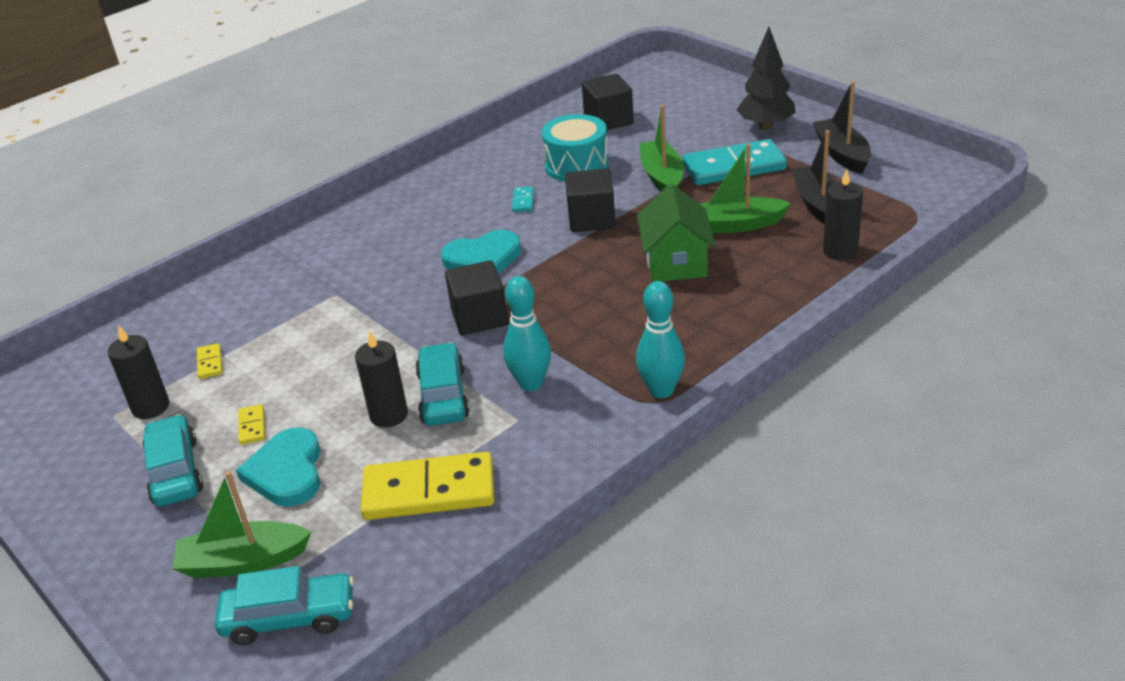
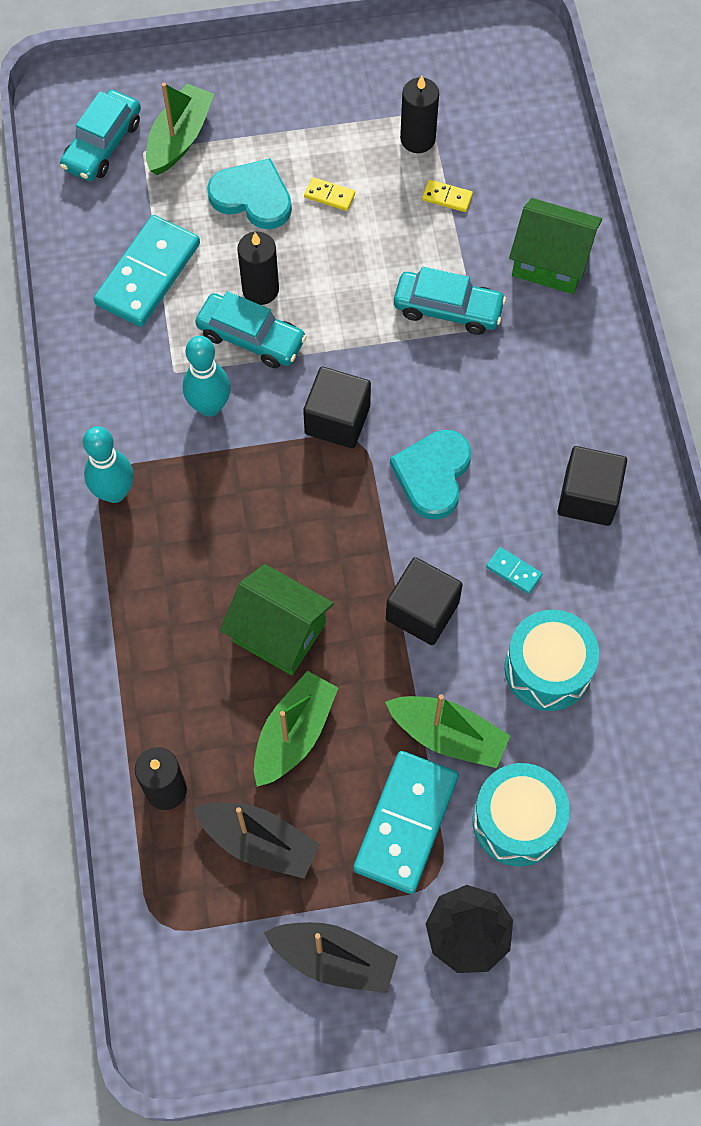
camera: 120 degrees right, 30 degrees up
(175, 471) = (317, 130): turquoise car -> turquoise car (448, 309)
(243, 289) = (550, 261): none -> green house
(429, 491) = (148, 274): yellow domino -> turquoise domino
(608, 120) = (630, 773): black cube -> black cube (588, 497)
(682, 138) = (517, 821): none -> turquoise drum

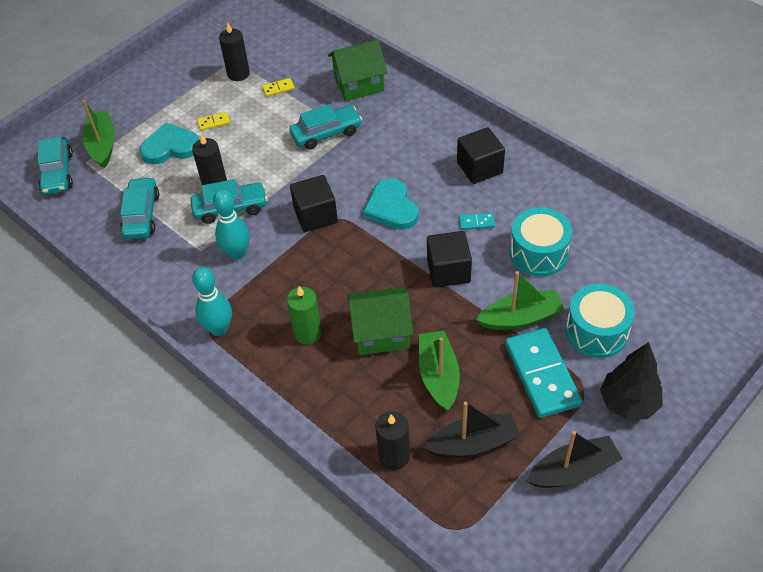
camera: 35 degrees left, 15 degrees down
(148, 274) = (141, 215): turquoise domino -> turquoise car
(201, 570) = (308, 333): none -> green candle

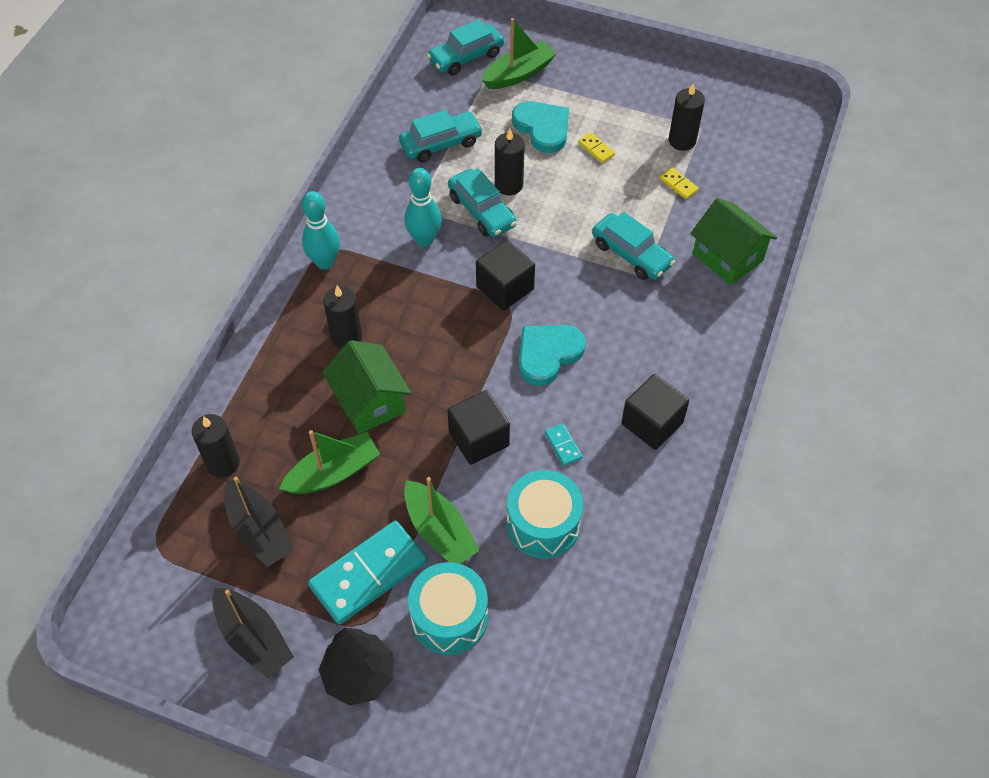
camera: 65 degrees right, 5 degrees up
(308, 333) = (346, 337): green candle -> black candle

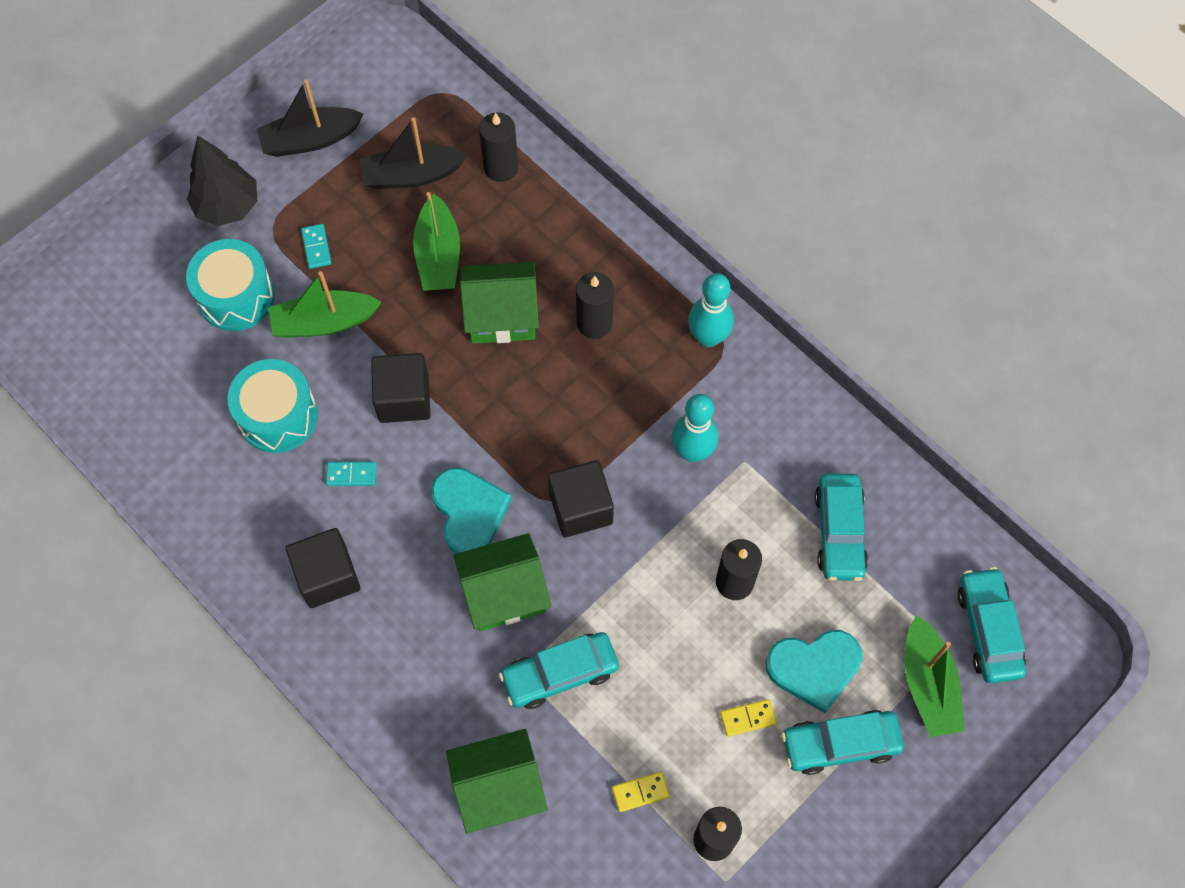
camera: 115 degrees right, 10 degrees up
(368, 574) = (316, 247): turquoise domino -> turquoise domino, size x0.42
(482, 211) = (707, 532): turquoise car -> turquoise car (840, 744)
(595, 307) = (504, 593): none -> green house

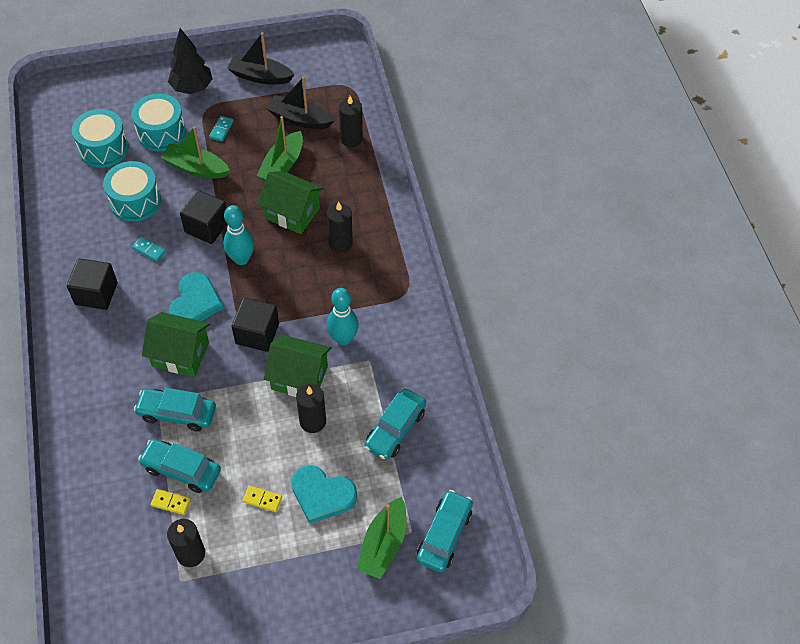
camera: 30 degrees right, 10 degrees down
(172, 363) = (103, 148): none -> turquoise drum
(499, 788) = (97, 453): green house -> green house (299, 377)
(708, 337) = (399, 284): turquoise bowling pin -> turquoise bowling pin (241, 259)
(840, 744) = (304, 546): turquoise car -> turquoise car (181, 469)

